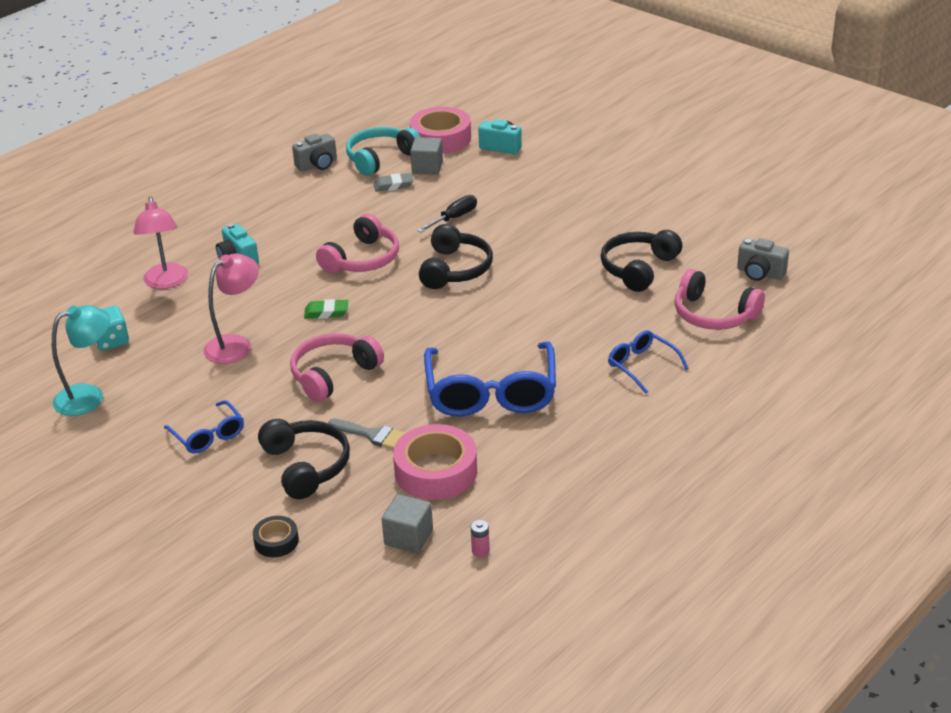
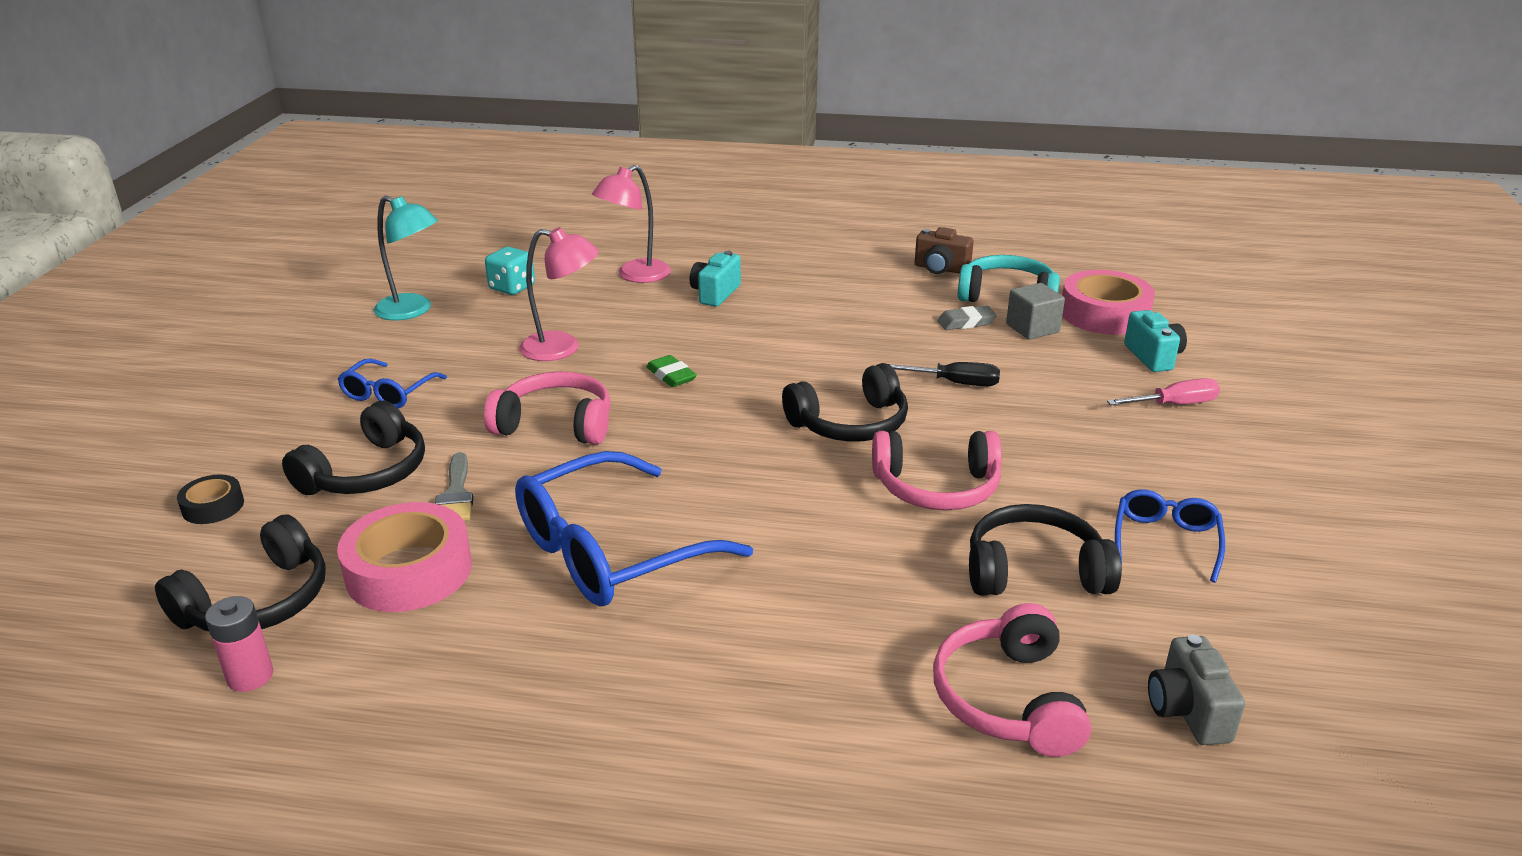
camera: 55 degrees right, 5 degrees down
(317, 165) = (940, 269): grey camera -> brown camera
(362, 259) = (798, 358): pink headphones -> pink headphones (936, 487)
(393, 185) = (966, 322): grey eraser -> grey eraser turned 60 degrees counterclockwise
(408, 537) = (257, 601): grey cube -> black headphones
(480, 551) = (250, 676): pink battery -> pink battery, size x1.59
(551, 163) = (1175, 404): none -> pink screwdriver
(642, 366) = (794, 669): blue glasses -> blue glasses (1165, 541)

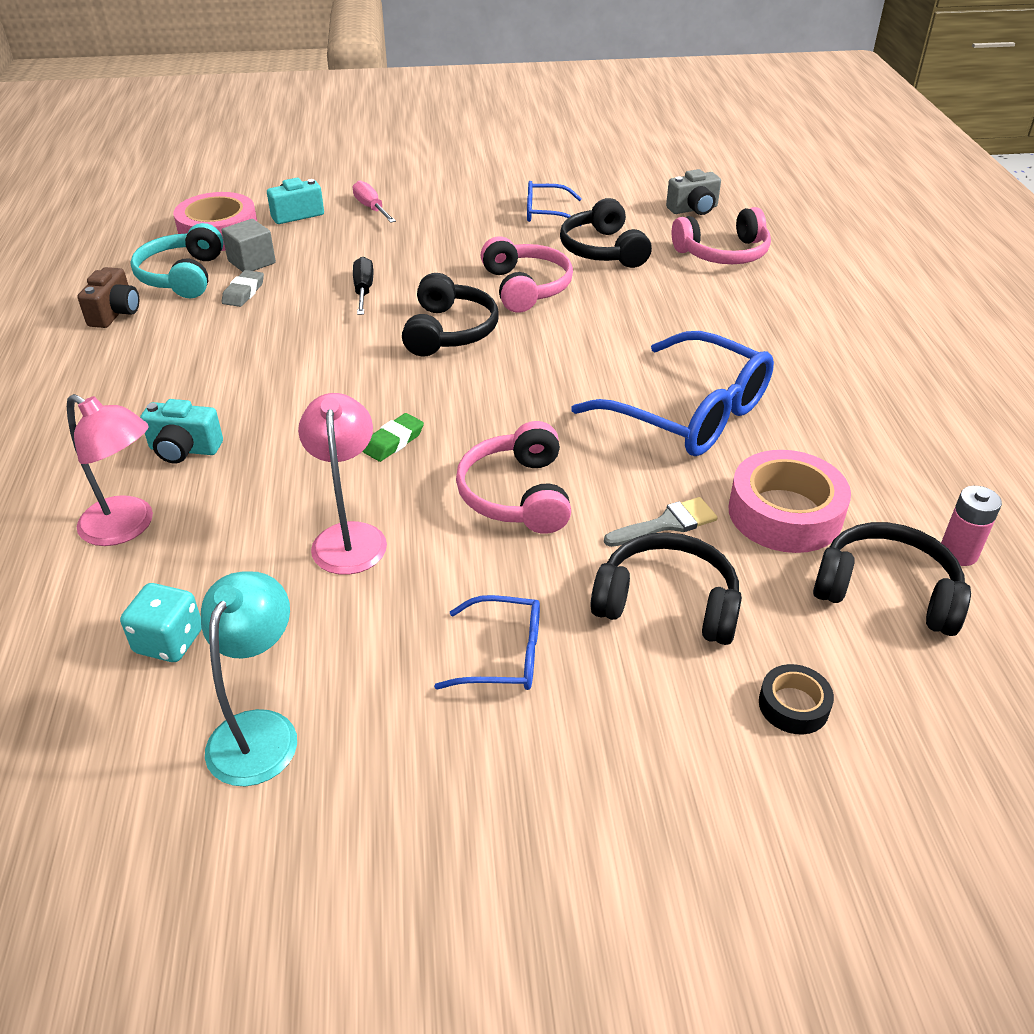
camera: 105 degrees left, 10 degrees up
(850, 423) = (449, 331): black headphones -> black headphones turned 45 degrees clockwise
(966, 322) = (243, 292): grey eraser -> grey eraser turned 45 degrees clockwise

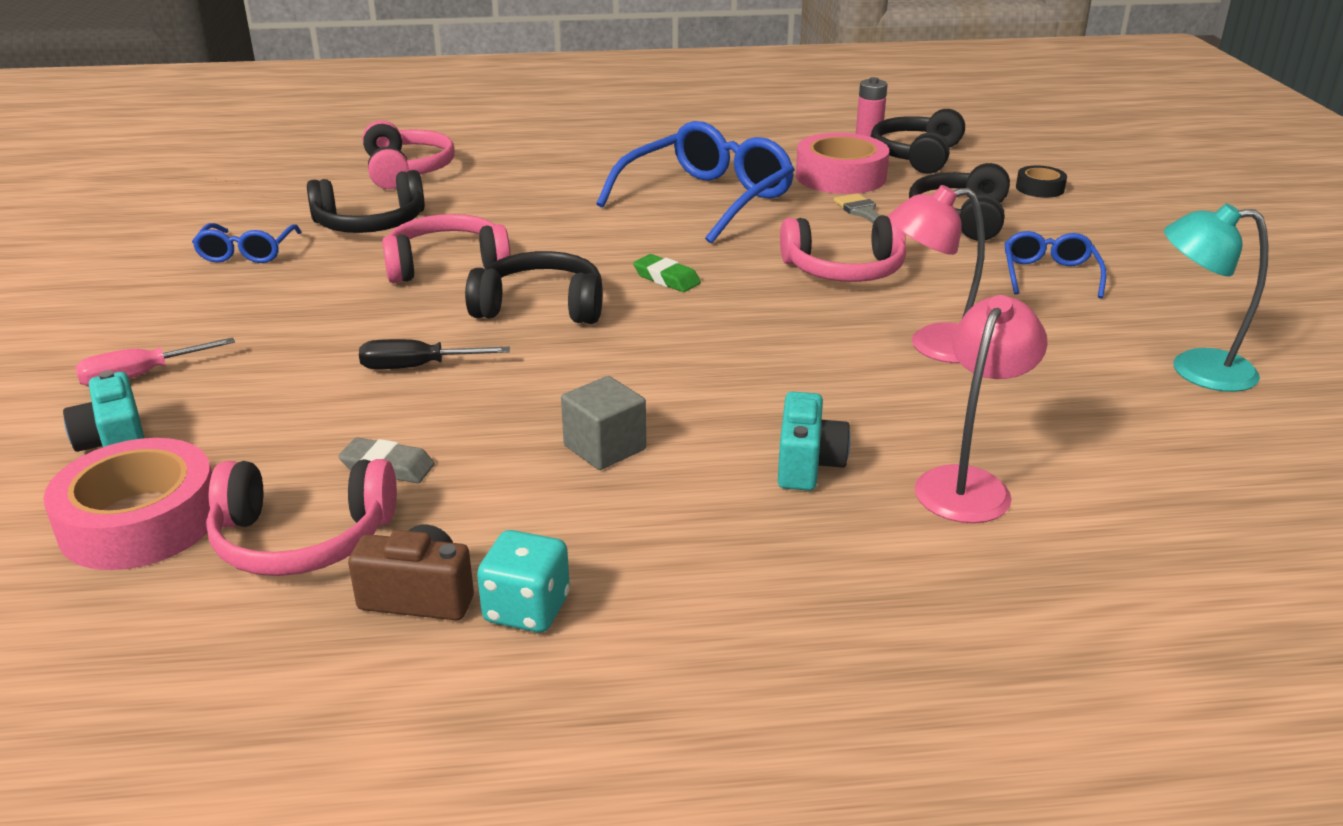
camera: 90 degrees left, 10 degrees down
(169, 641) = (1126, 429): turquoise dice -> turquoise dice (527, 609)
(183, 276) = (302, 539): turquoise headphones -> pink headphones
(252, 262) = (281, 471): grey cube -> grey cube (605, 448)
(393, 442) = (770, 331): green eraser -> green eraser (666, 278)
(693, 209) = (292, 177): grey camera -> none

